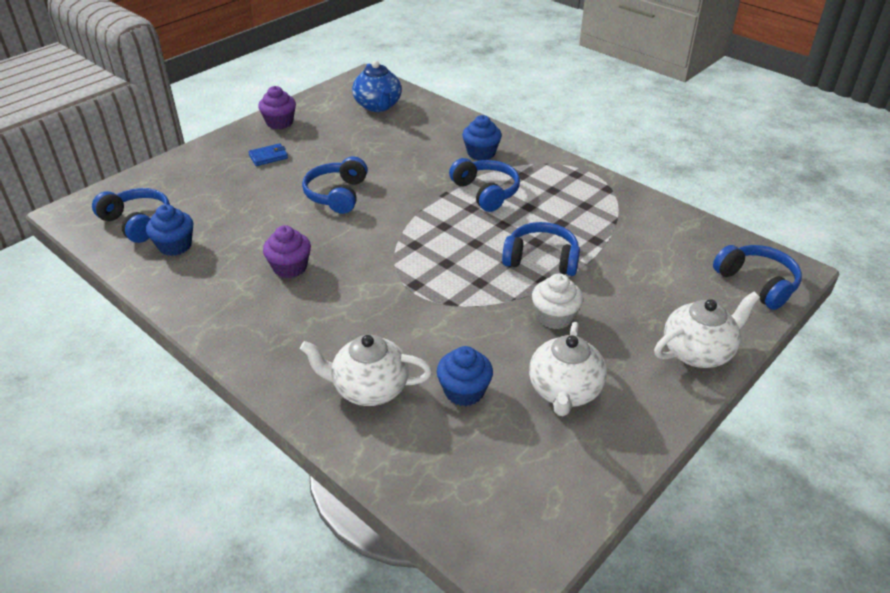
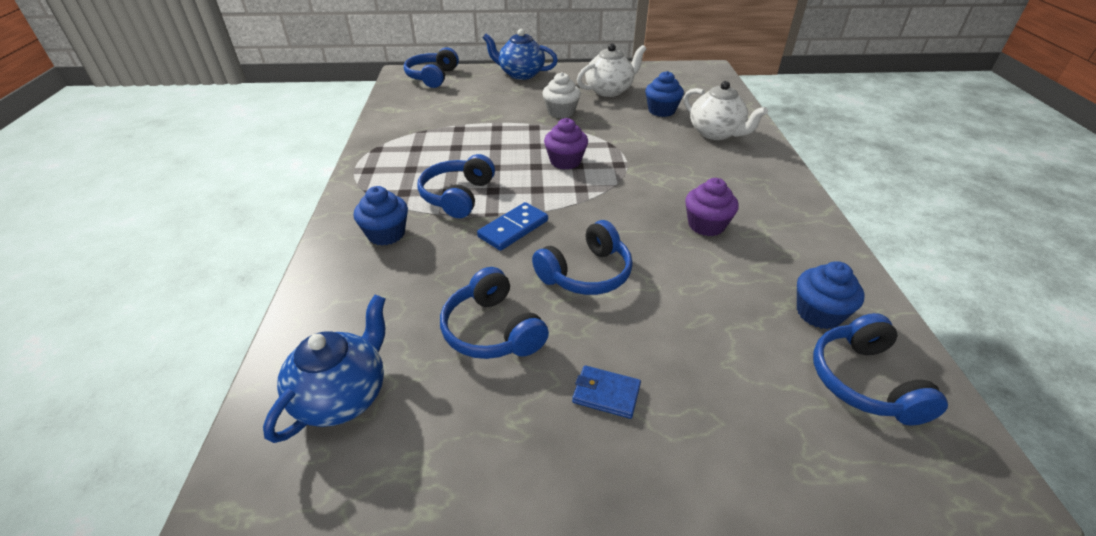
camera: 135 degrees left, 0 degrees up
(279, 122) = (515, 474): purple cupcake -> purple cupcake (565, 161)
(416, 194) = (513, 229): none -> blue domino
(541, 259) = (512, 137): blue headphones -> blue headphones (492, 330)
(698, 352) = (521, 74): white teapot -> blue teapot

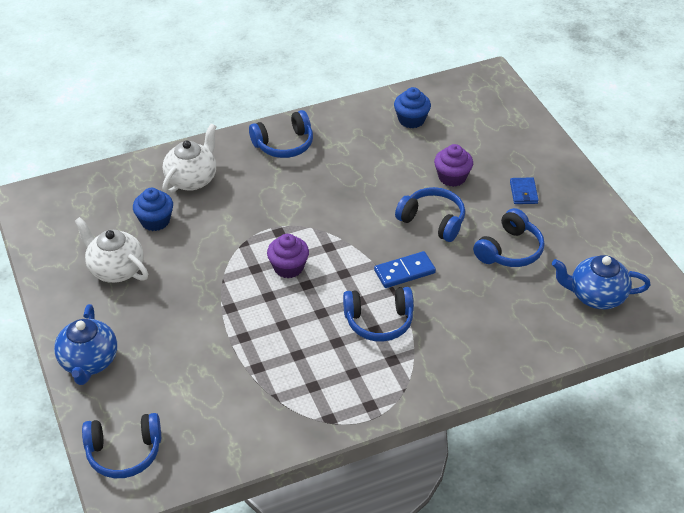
camera: 110 degrees left, 5 degrees up
(386, 234) = (452, 345): blue cupcake -> none
(513, 229) = (404, 272): blue domino -> blue domino turned 45 degrees counterclockwise
(561, 112) = (186, 296): white cupcake -> none
(706, 225) = (345, 171): purple cupcake -> purple cupcake (452, 177)
(864, 381) = (455, 105): blue headphones -> blue headphones (284, 144)

